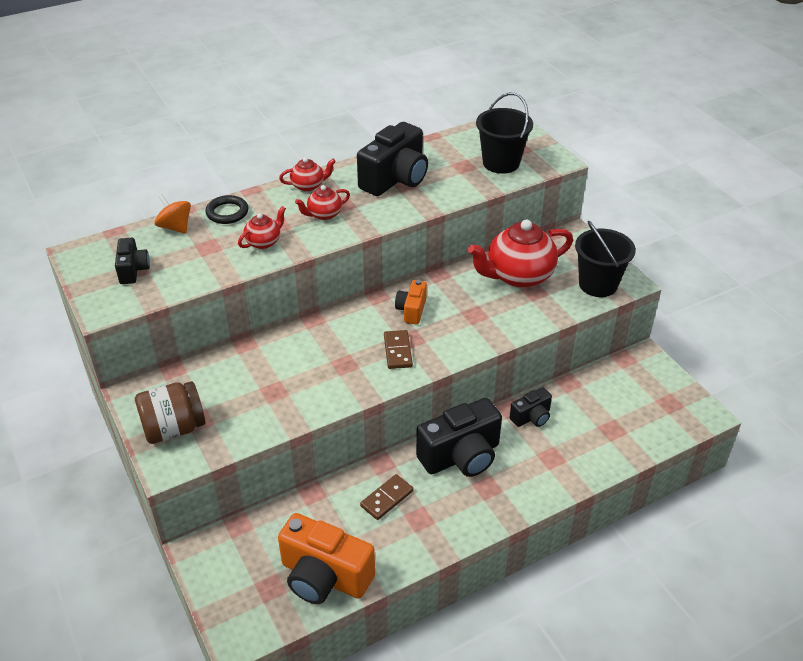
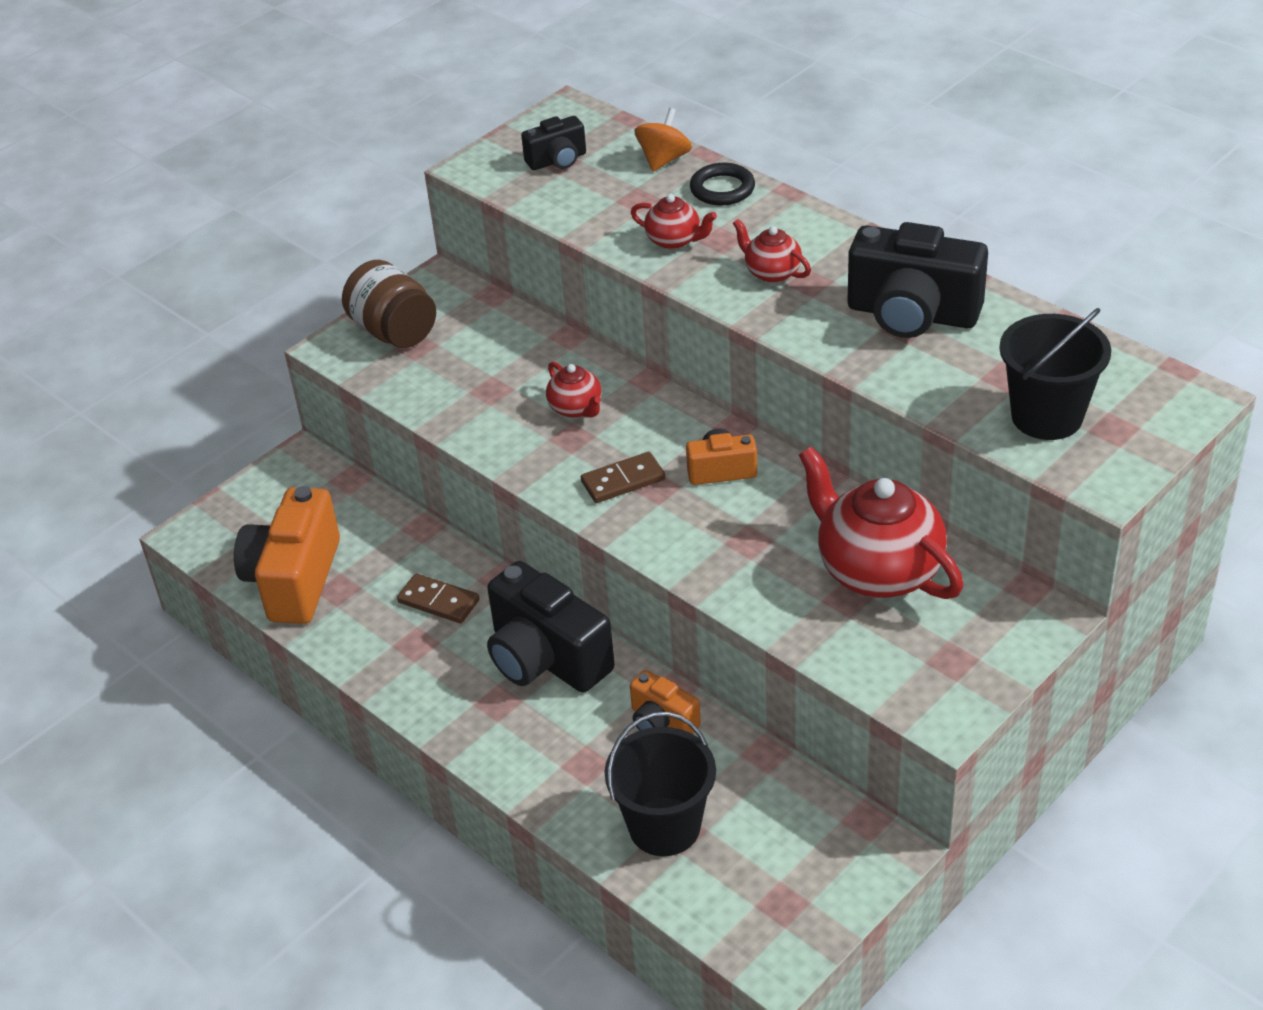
camera: 75 degrees right, 0 degrees up
(308, 186) = (835, 237): red teapot -> red teapot (576, 408)
(531, 417) = (662, 722): black camera -> orange camera
(598, 284) = (915, 676): black bucket -> black bucket (664, 827)

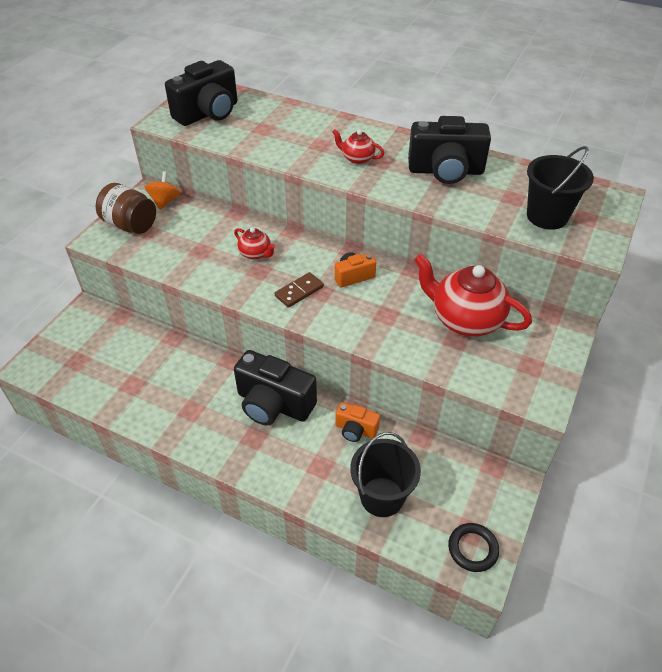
camera: 20 degrees left, 5 degrees up
(294, 580) = (103, 384): orange camera -> none
(438, 601) = (197, 381): brown domino -> none
(557, 160) = (208, 113): black camera -> black camera, size x1.91
(664, 160) = (269, 106): orange spinning top -> orange spinning top (165, 201)
(674, 240) = (294, 148): red teapot -> none
(722, 189) = (309, 118): black ring -> black ring (473, 549)

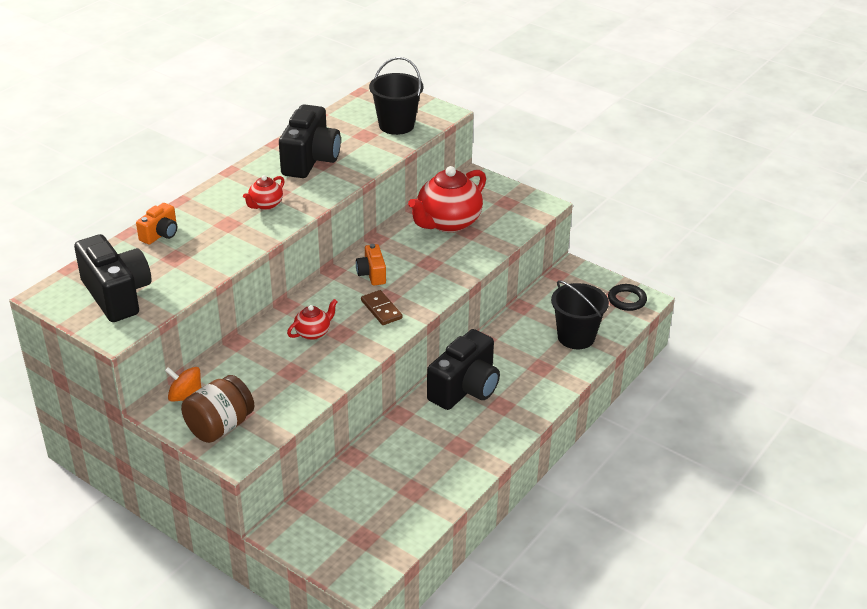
camera: 80 degrees left, 10 degrees down
(355, 430) = (506, 341): orange camera -> orange camera (160, 234)

